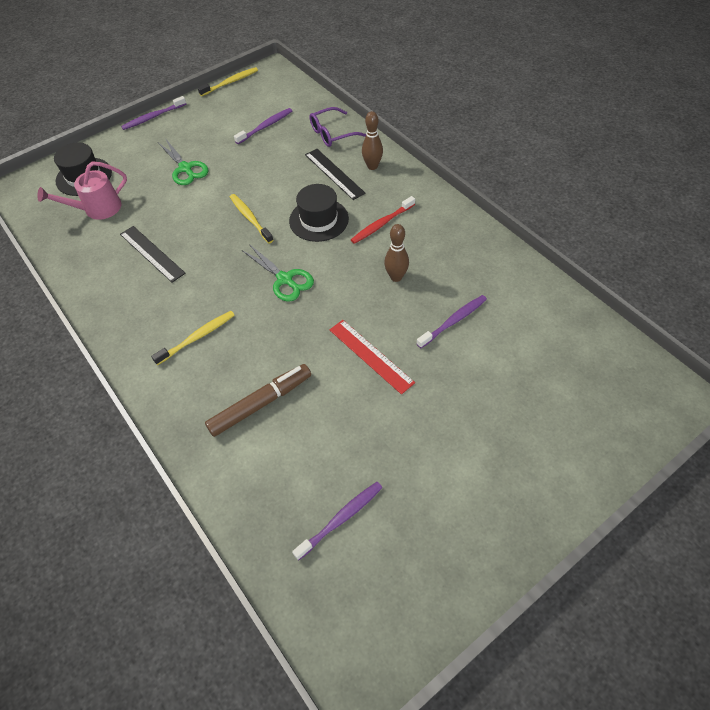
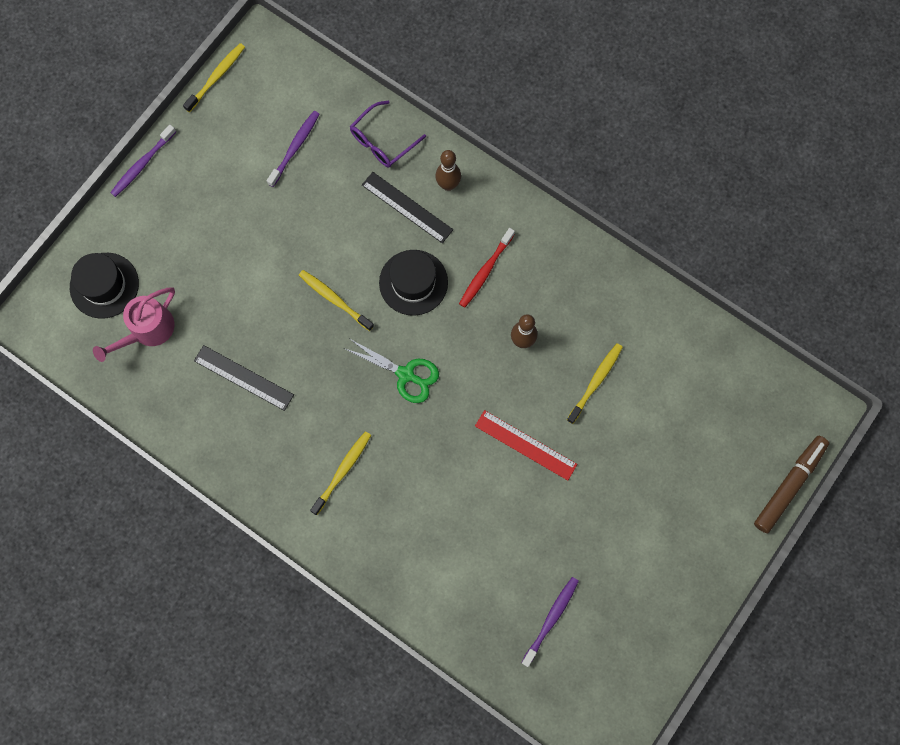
camera: 20 degrees left, 20 degrees up
(185, 168) = (224, 242): green scissors -> none
(260, 404) = (437, 528): brown marker -> brown marker (788, 485)
(453, 321) = (595, 382): purple toothbrush -> yellow toothbrush

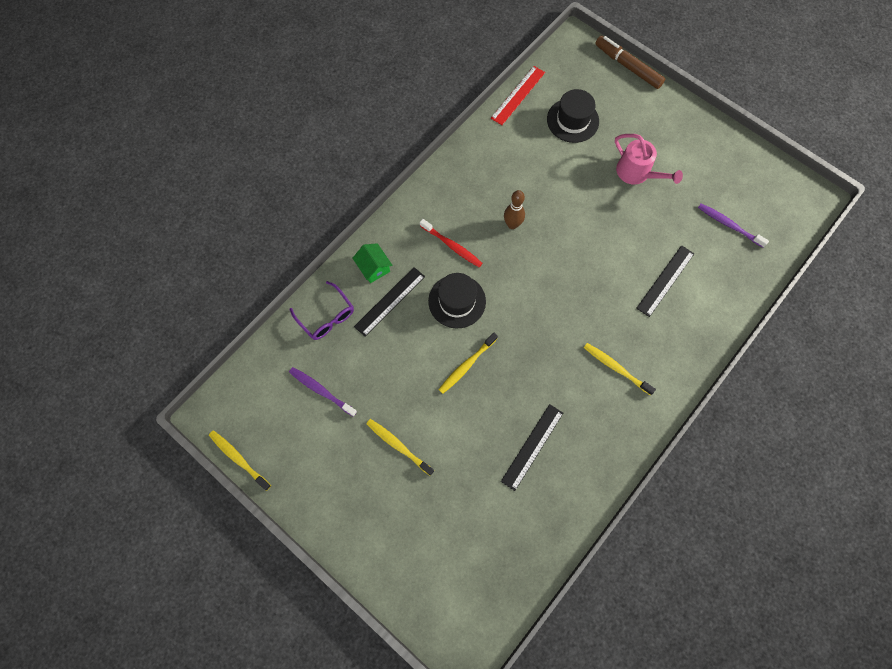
camera: 85 degrees left, 5 degrees down
(104, 285) = (435, 575): black hat -> black hat (572, 120)
(143, 164) = (317, 534): purple toothbrush -> none
(148, 330) = (483, 533): pink watering can -> pink watering can (636, 173)
(405, 374) = (535, 313): green scissors -> none
(448, 185) = (374, 268): brown bowling pin -> green house
(463, 532) = (665, 280): none -> black ruler
(525, 445) = (596, 230): red ruler -> red ruler (518, 95)
(595, 382) = (548, 177): yellow toothbrush -> yellow toothbrush (398, 446)

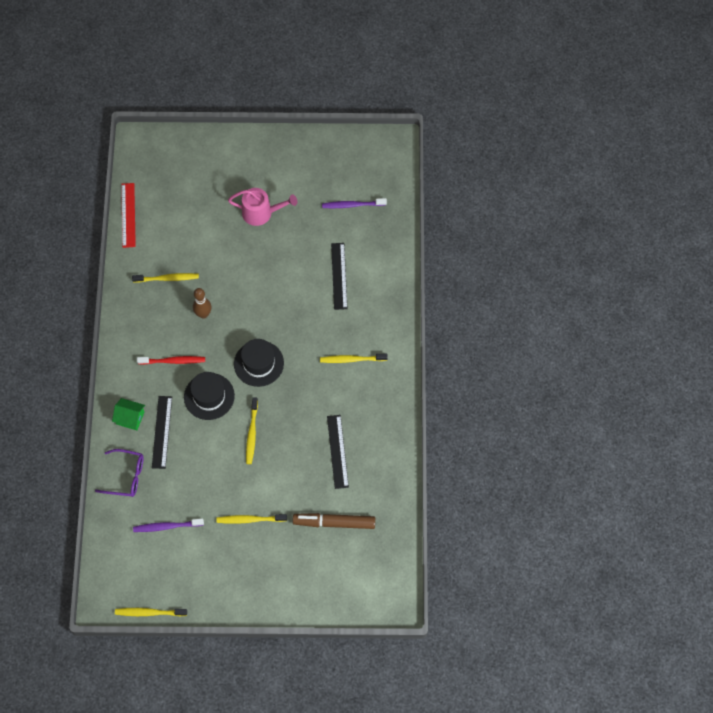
camera: 40 degrees left, 5 degrees down
(506, 171) = (167, 278): none -> yellow toothbrush
(572, 120) = (184, 206): black hat -> black hat (258, 363)
(628, 66) = (192, 135): brown marker -> brown marker (334, 523)

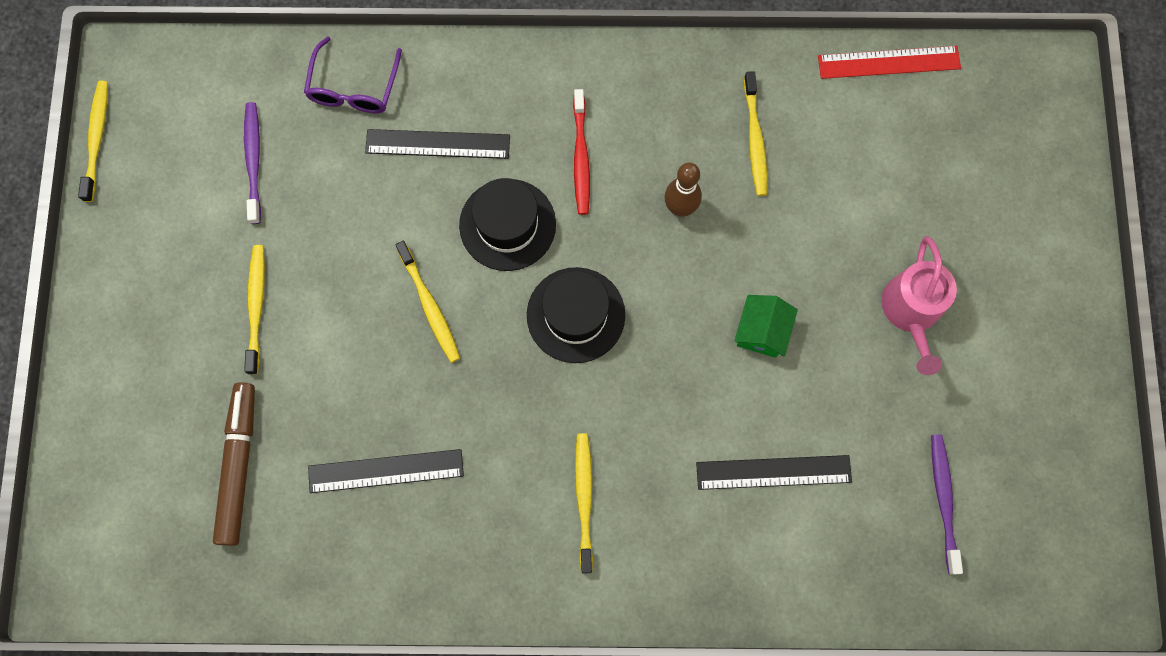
camera: 90 degrees right, 10 degrees up
(130, 418) = (467, 88): green house -> green house (761, 331)
(252, 433) = (429, 305): yellow toothbrush -> yellow toothbrush turned 120 degrees counterclockwise

